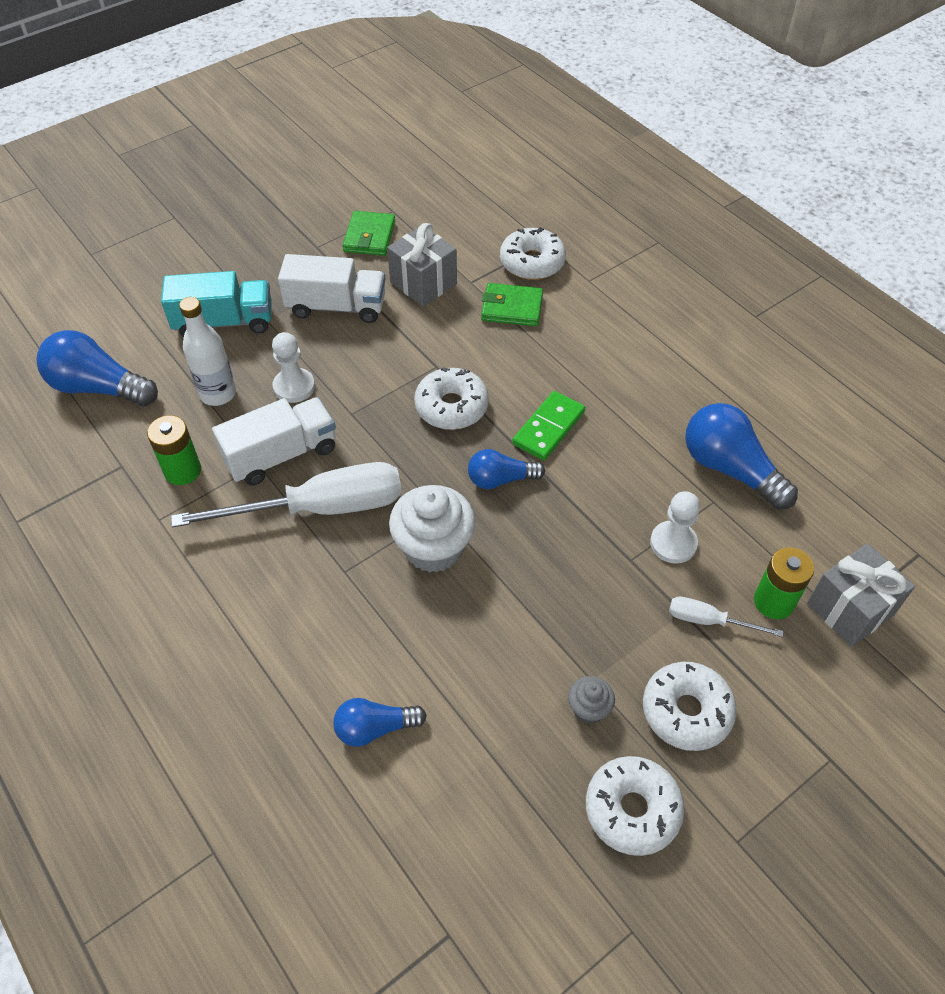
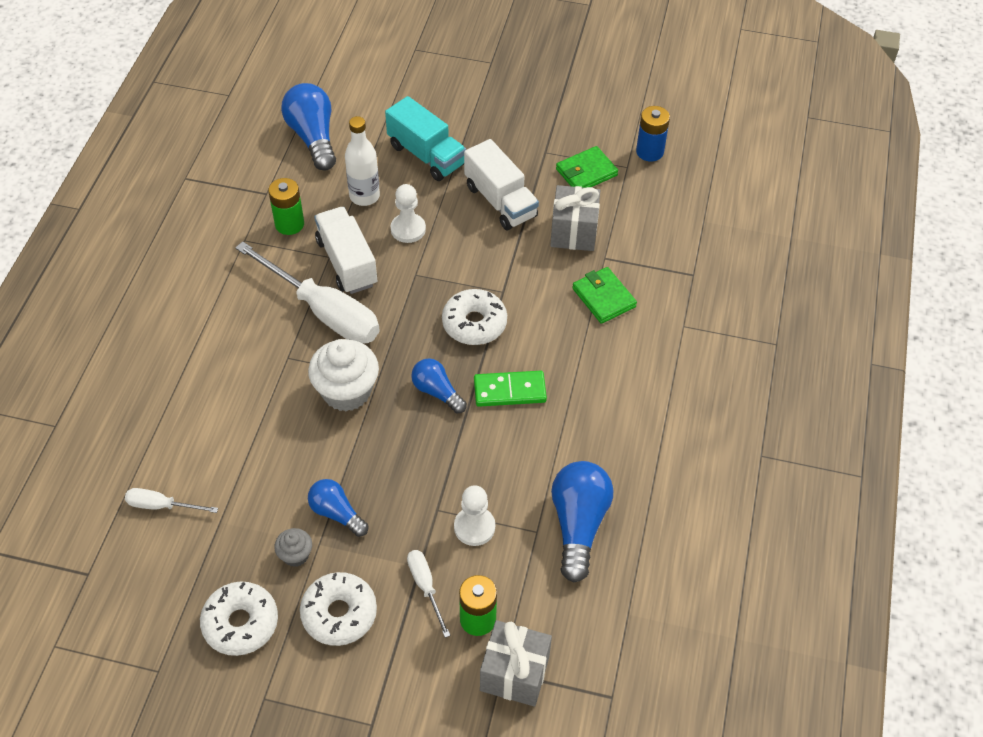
camera: 50 degrees right, 0 degrees up
(281, 455) = (347, 262): white truck -> white truck turned 135 degrees counterclockwise
(375, 728) = (190, 449): blue light bulb -> blue light bulb (336, 513)
(393, 189) = (649, 151): none -> blue battery
(423, 800) = (162, 505): none -> white screwdriver
(532, 262) = (664, 280): white donut -> none

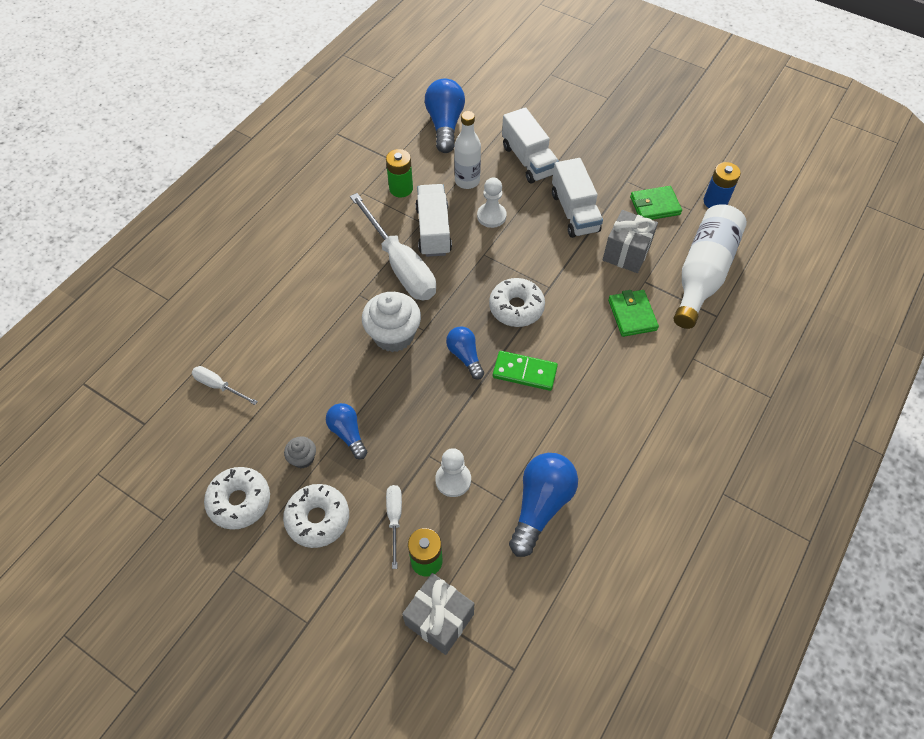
camera: 20 degrees right, 5 degrees up
(426, 155) = (528, 160): turquoise truck -> white truck
(663, 233) = (703, 273): none -> white bottle

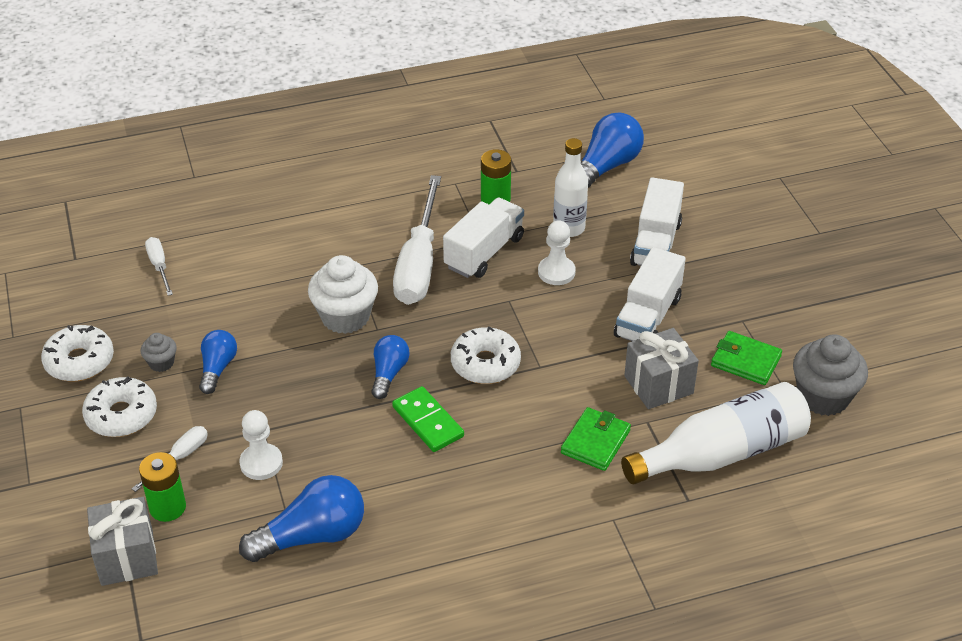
camera: 40 degrees right, 15 degrees down
(715, 201) = (823, 397): blue battery -> grey cupcake

